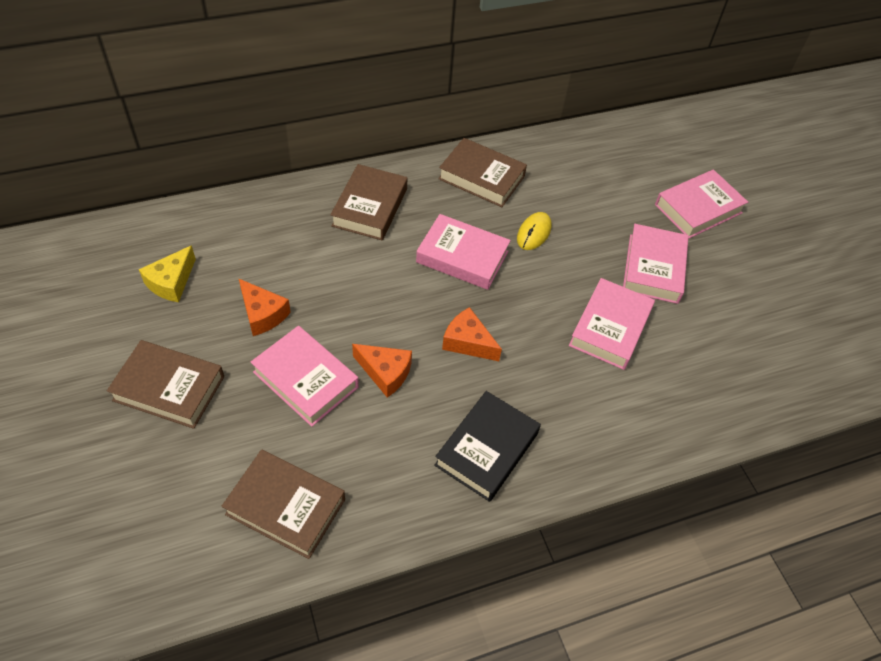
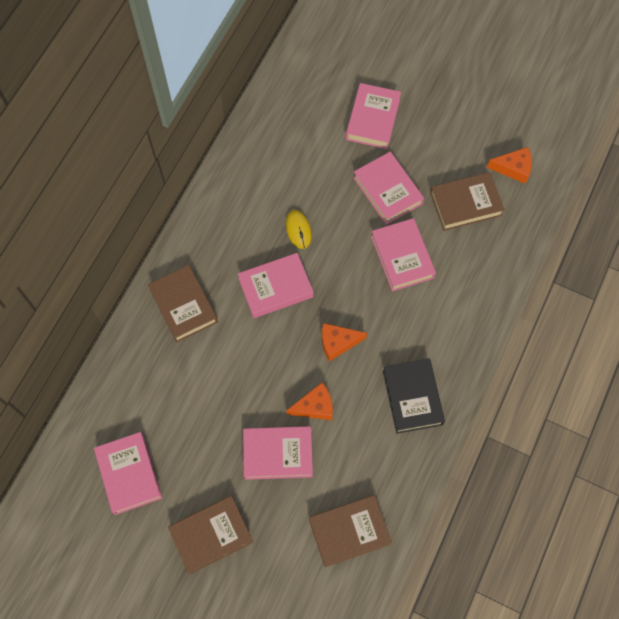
camera: 40 degrees left, 15 degrees up
(171, 282) = (129, 474): yellow cheese -> pink book
(262, 314) = (207, 440): orange cheese -> orange cheese (513, 168)
(481, 177) = (226, 216): brown book -> brown book (465, 204)

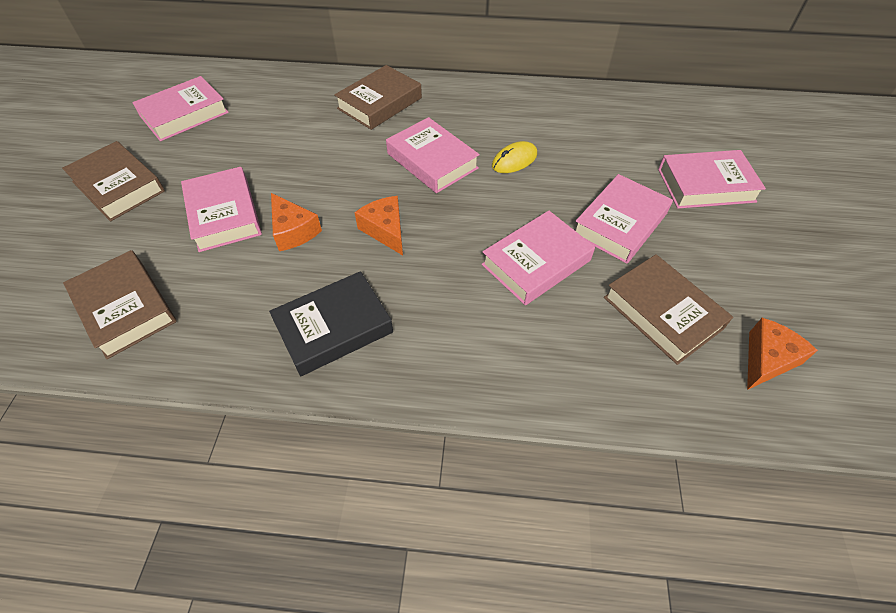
camera: 70 degrees right, 15 degrees down
(513, 168) = (767, 359): orange cheese -> orange cheese turned 120 degrees counterclockwise

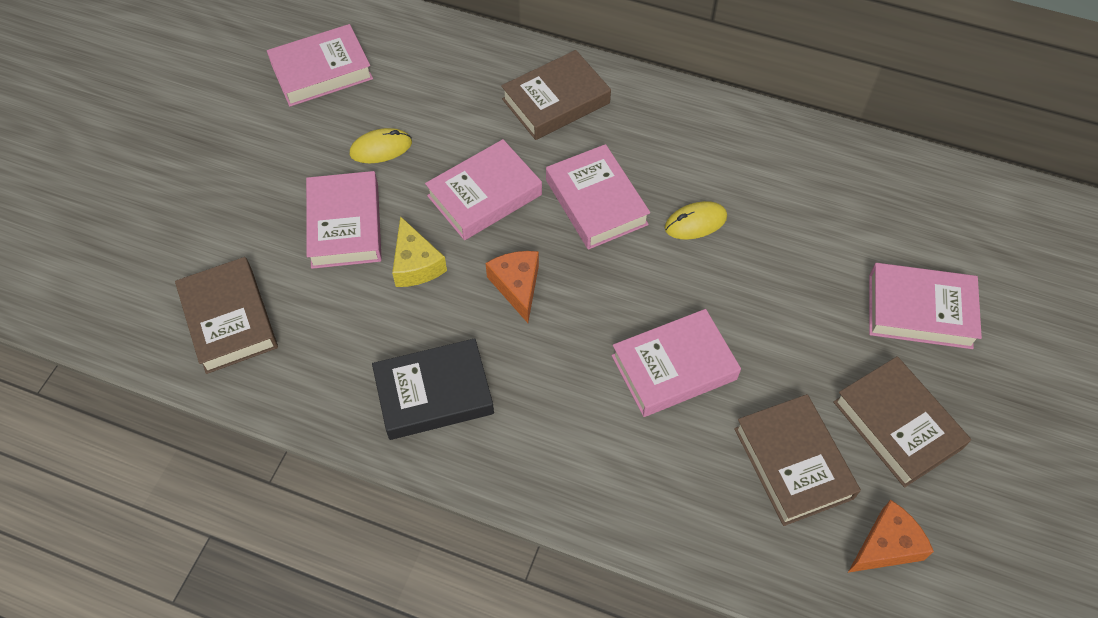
camera: 15 degrees right, 5 degrees up
(118, 186) = (237, 161): brown book -> brown book (897, 425)
(245, 156) = (381, 148): none -> yellow mouse
(293, 231) = (416, 264): orange cheese -> yellow cheese
(620, 224) = (790, 340): pink book -> pink book (484, 195)

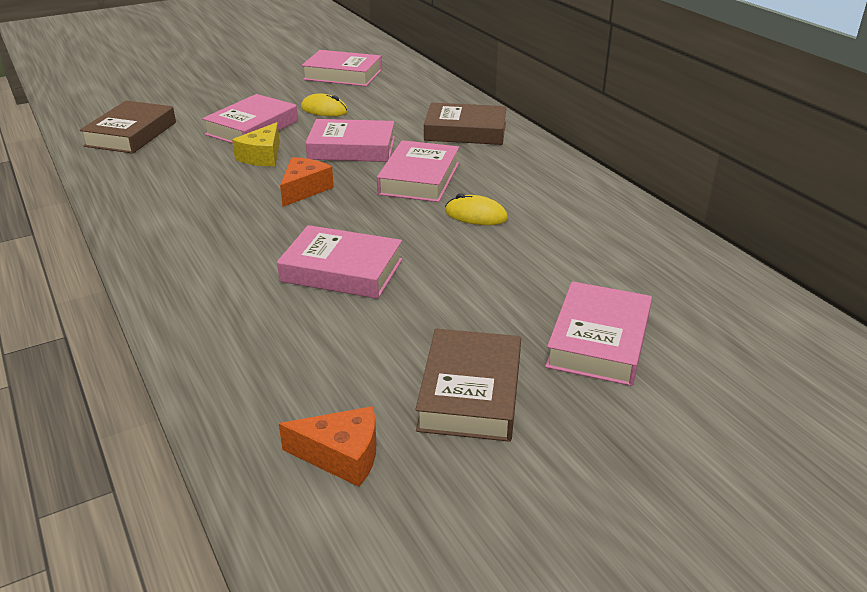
camera: 40 degrees right, 25 degrees down
(434, 394) = (175, 207): black book -> none
(793, 463) = (346, 363): brown book -> none
(919, 310) = (599, 341): pink book -> pink book turned 60 degrees clockwise

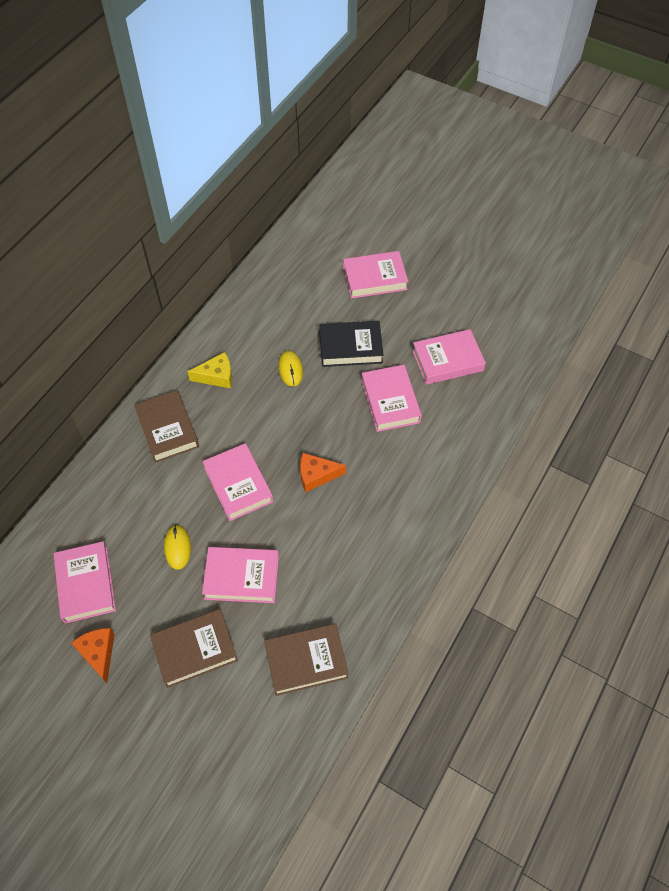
camera: 120 degrees left, 25 degrees up
(262, 156) = (285, 534): yellow cheese -> yellow cheese (217, 376)
(341, 456) = (508, 330): orange cheese -> orange cheese (98, 653)
(419, 179) = (261, 420): pink book -> pink book (447, 361)
(469, 270) = (350, 347): none -> black book
(470, 392) = (442, 307): brown book -> brown book (195, 650)

